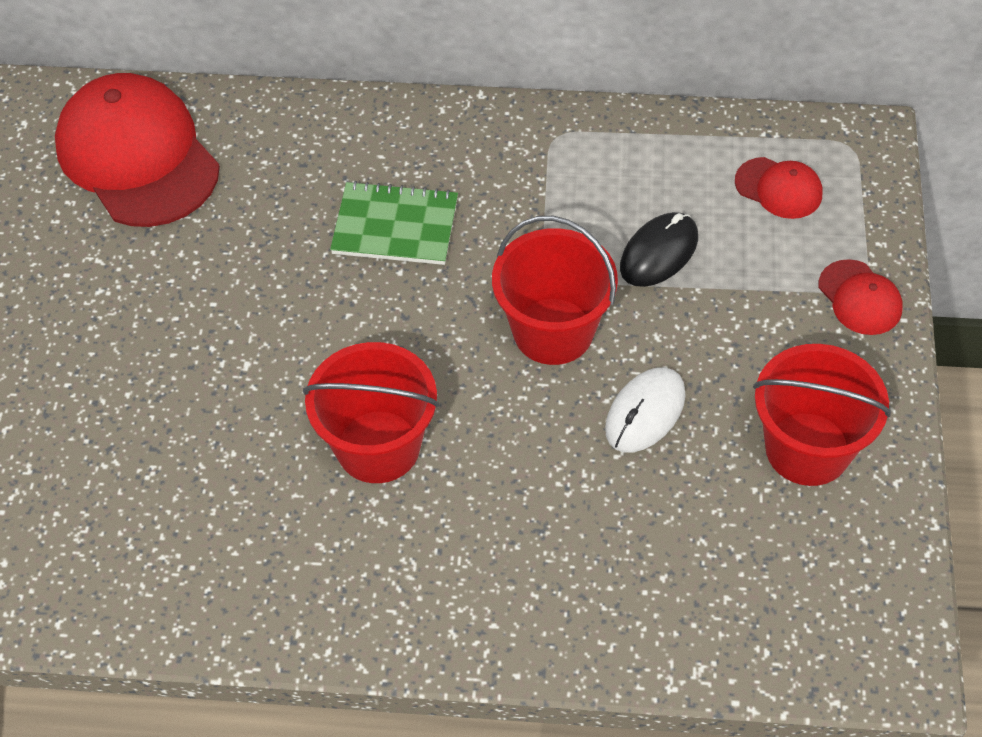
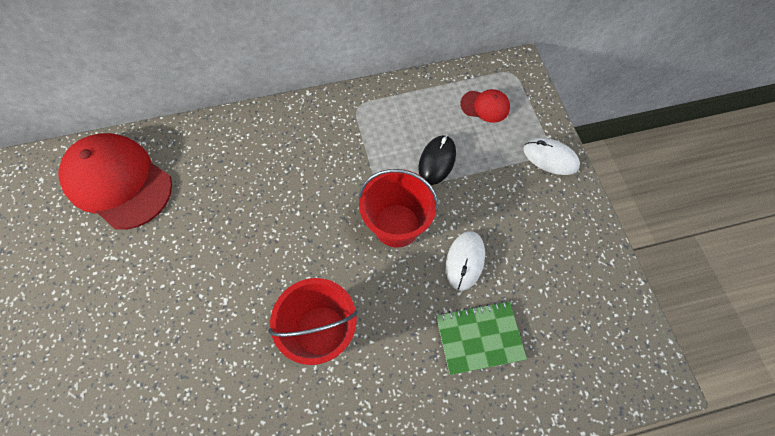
camera: 20 degrees left, 10 degrees up
(395, 226) = (286, 185): green notebook -> green notebook (479, 337)
(807, 449) = (559, 256): red bucket -> none
(860, 298) = (550, 158): red cap -> white mouse

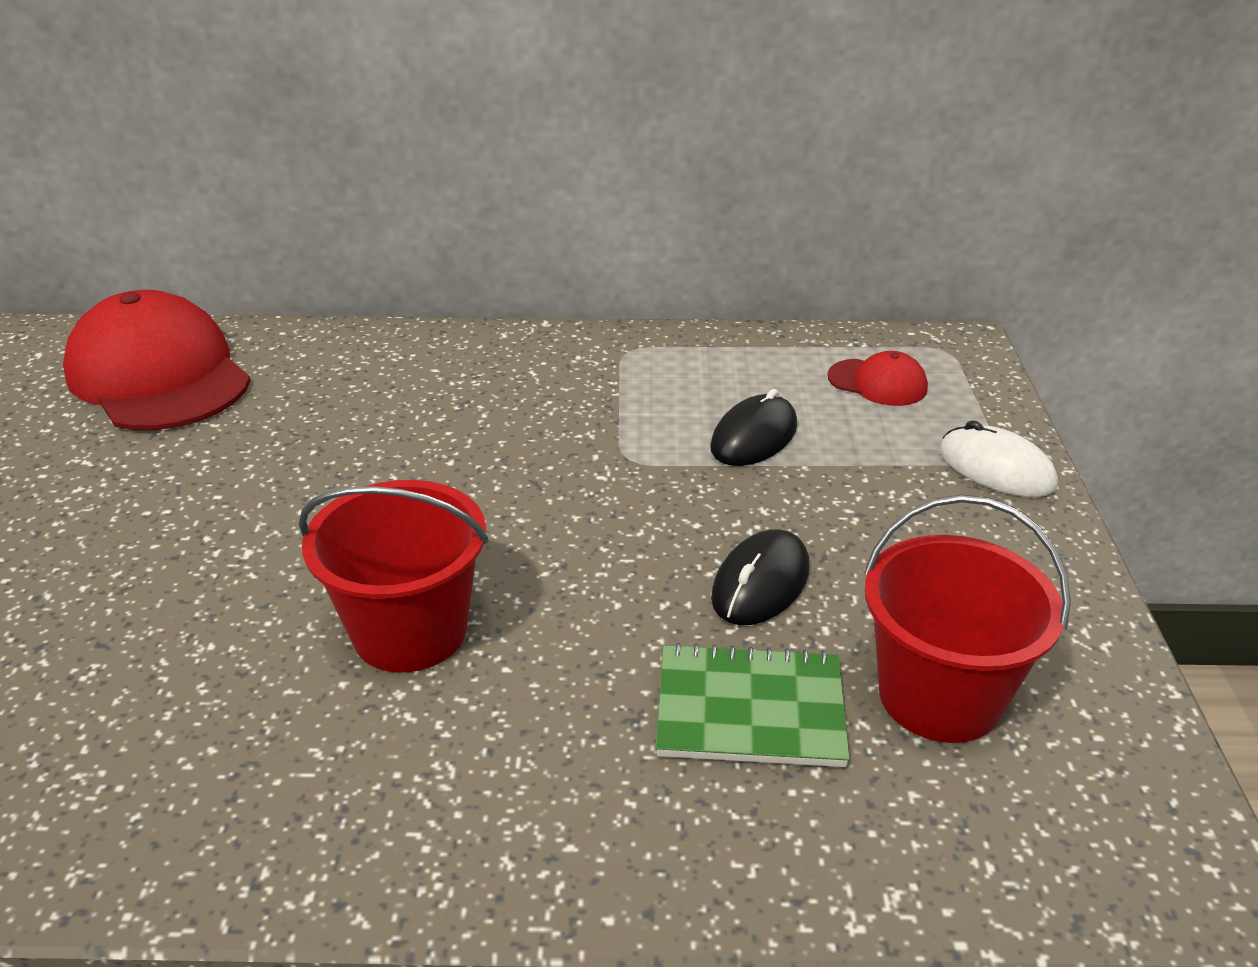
camera: 15 degrees right, 30 degrees down
(396, 225) = (636, 508): red bucket -> red bucket (939, 696)
(465, 261) = (760, 583): white mouse -> black mouse

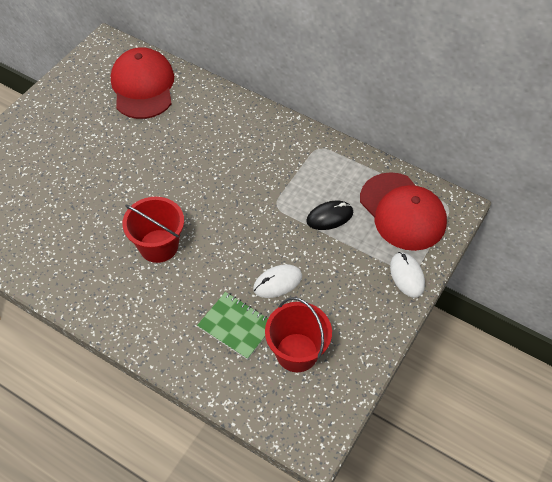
camera: 30 degrees right, 20 degrees up
(760, 583) = (277, 282): black mouse -> white mouse
(877, 383) = (402, 211): red cap -> red cap, size x2.18

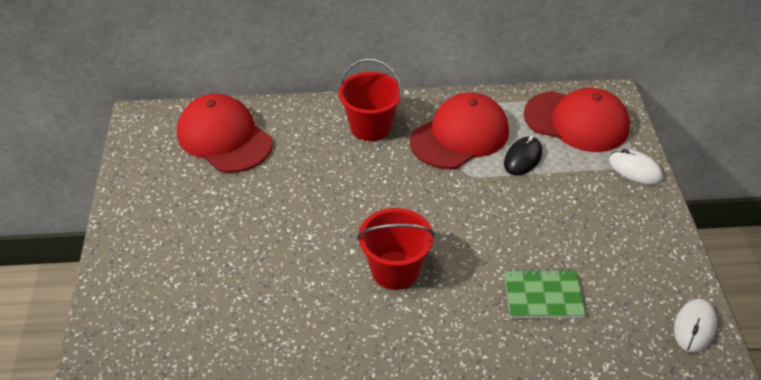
camera: 35 degrees left, 10 degrees down
(277, 282) = (538, 237): white mouse -> white mouse (694, 327)
(297, 352) = (617, 284): red bucket -> red bucket (370, 127)
(301, 173) = (459, 136): none -> red cap

